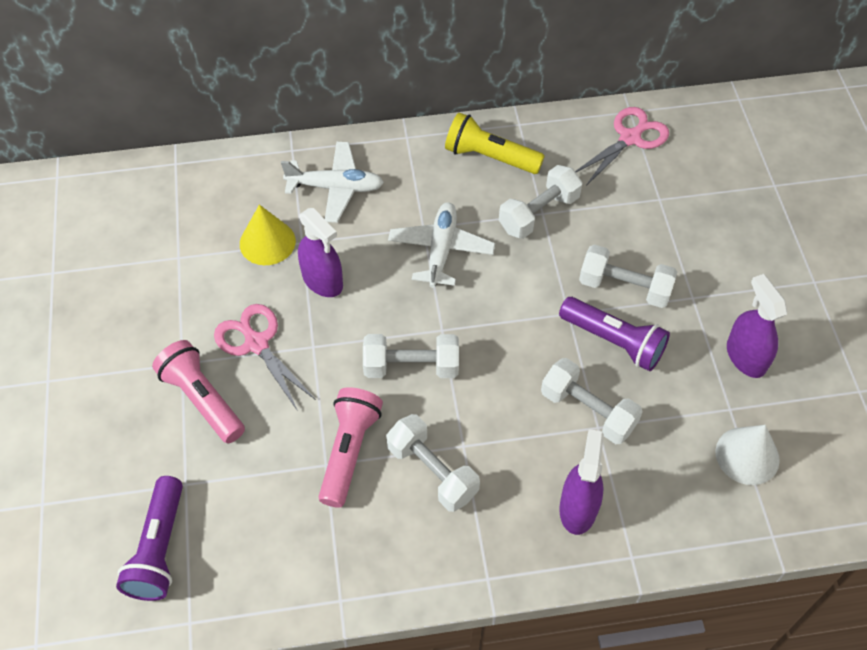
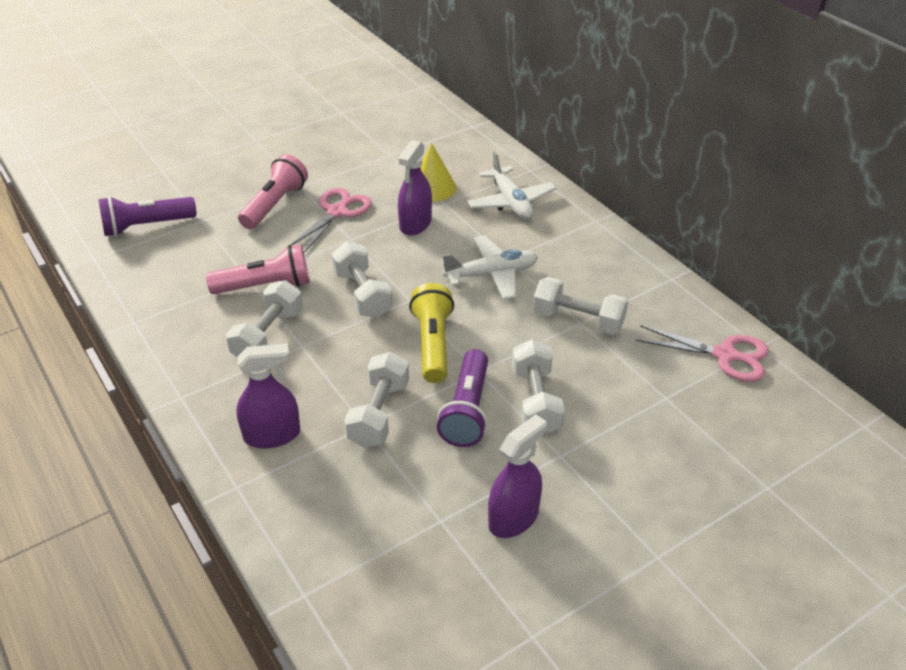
camera: 65 degrees right, 15 degrees down
(489, 157) = (616, 272): yellow flashlight -> yellow flashlight (433, 344)
(747, 455) = (391, 549): white cone -> none

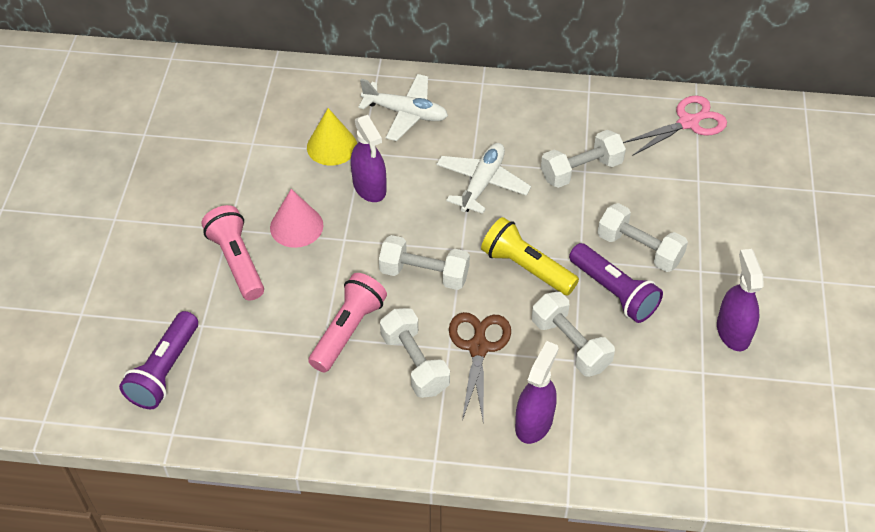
camera: 50 degrees left, 10 degrees up
(319, 361) = (478, 347): none -> brown scissors
(337, 212) = (296, 226): pink scissors -> pink cone

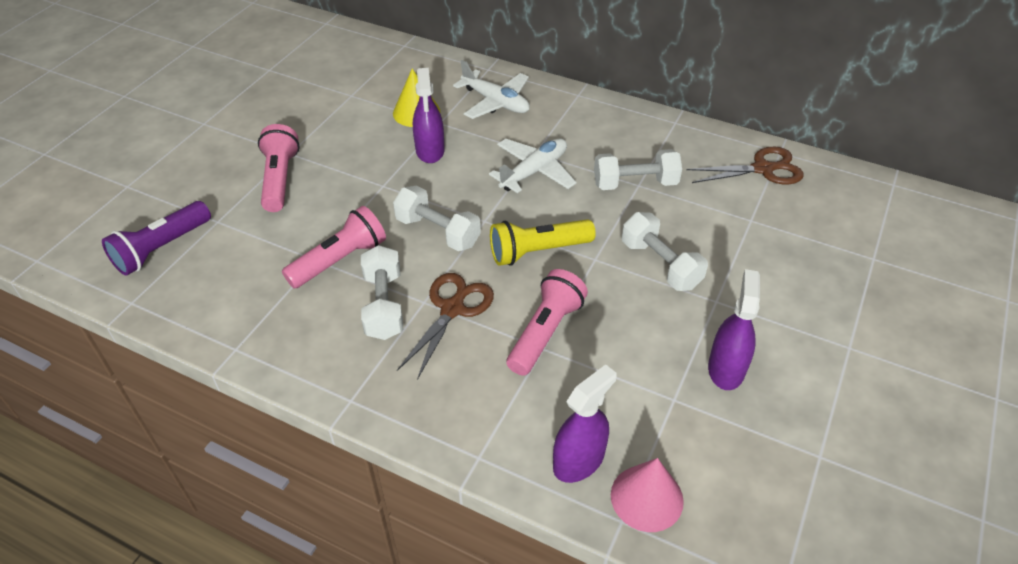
camera: 20 degrees right, 5 degrees down
(296, 226) = (348, 165): pink cone -> pink cone (646, 498)
(526, 267) = (537, 251): yellow flashlight -> yellow flashlight turned 75 degrees counterclockwise
(534, 422) = (469, 395): purple spray bottle -> purple spray bottle (578, 460)
(570, 344) = (545, 332): white dumbbell -> pink flashlight
(614, 292) = (615, 297): purple flashlight -> none
(688, 123) = (763, 169): pink scissors -> brown scissors

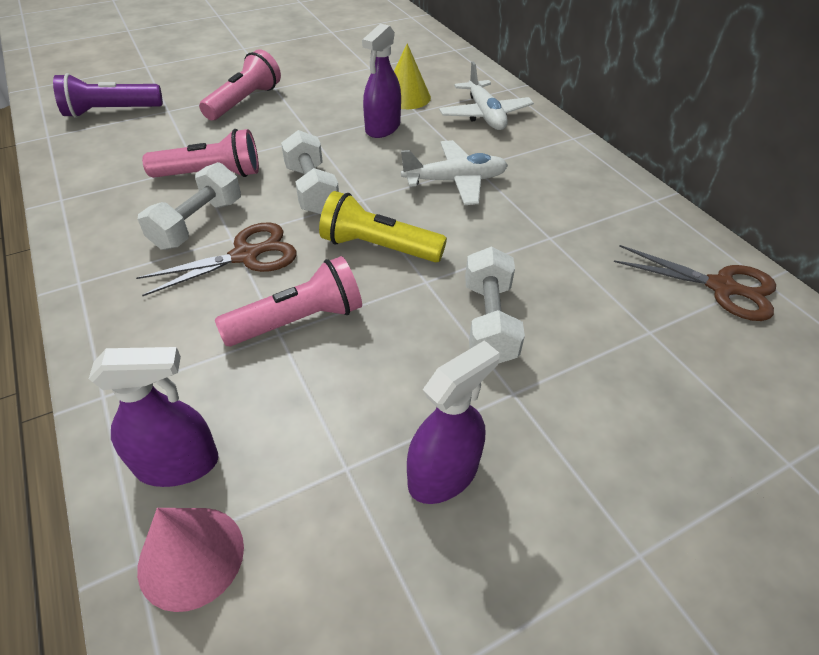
camera: 35 degrees right, 0 degrees up
(635, 183) = (547, 234): white dumbbell -> none

